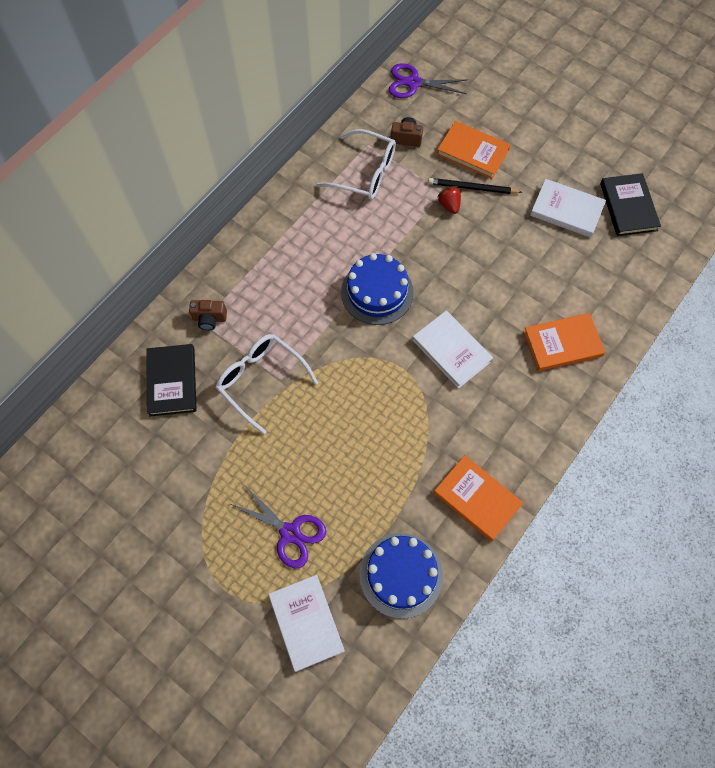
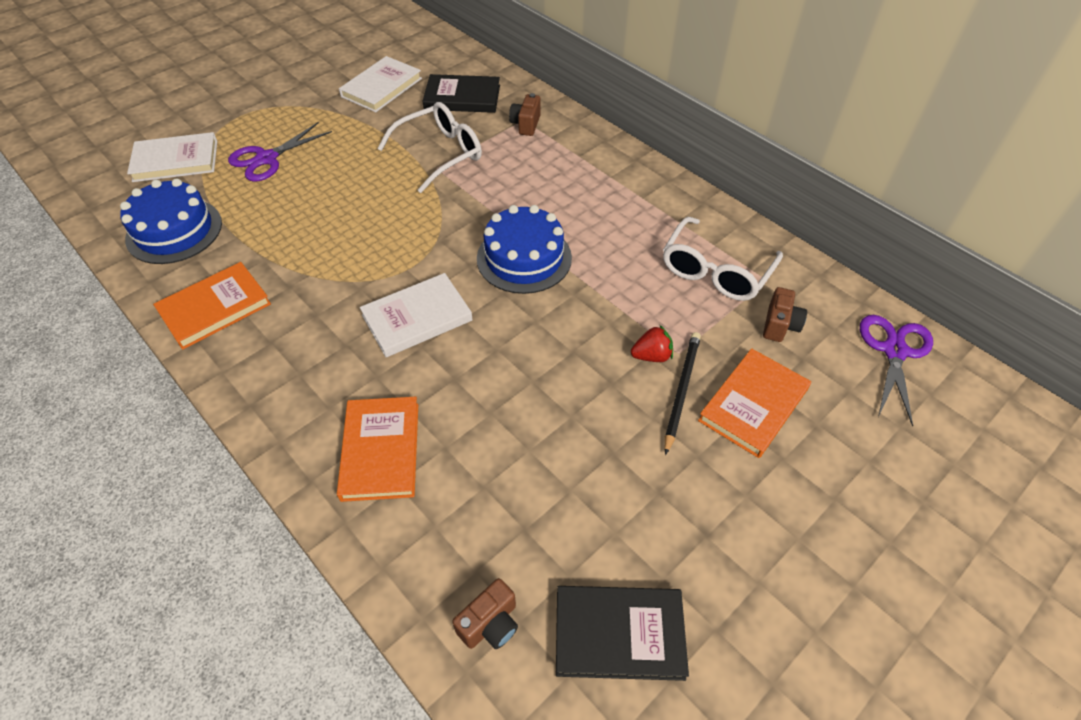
camera: 100 degrees right, 15 degrees down
(566, 210) = (623, 519): white book -> white book (381, 87)
(643, 263) = (490, 624): none -> brown camera

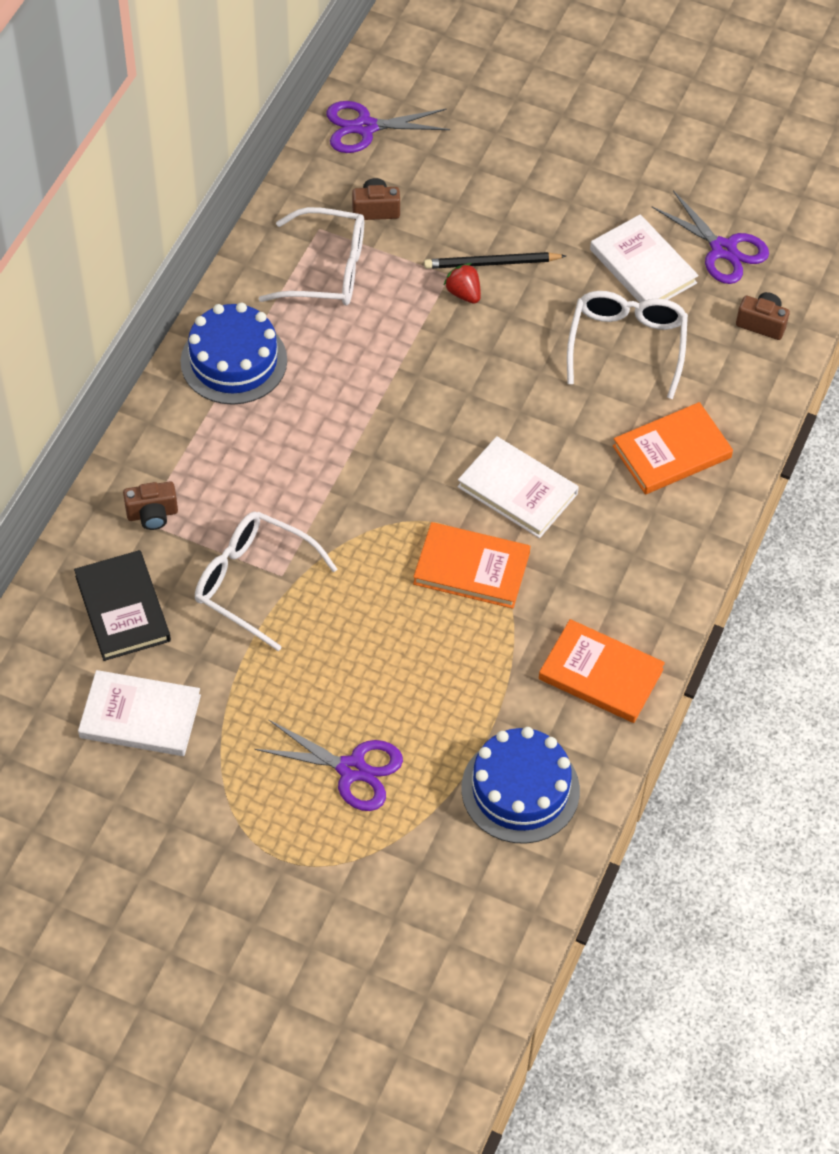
camera: 115 degrees left, 5 degrees up
(176, 161) = (406, 875): white book -> white book (642, 266)
(524, 258) = (389, 432): blue cake -> blue cake (234, 361)
(526, 466) = (626, 346): none -> white glasses
(619, 634) = (723, 250): black book -> purple scissors
(753, 405) = (479, 212): orange book -> orange book (471, 568)

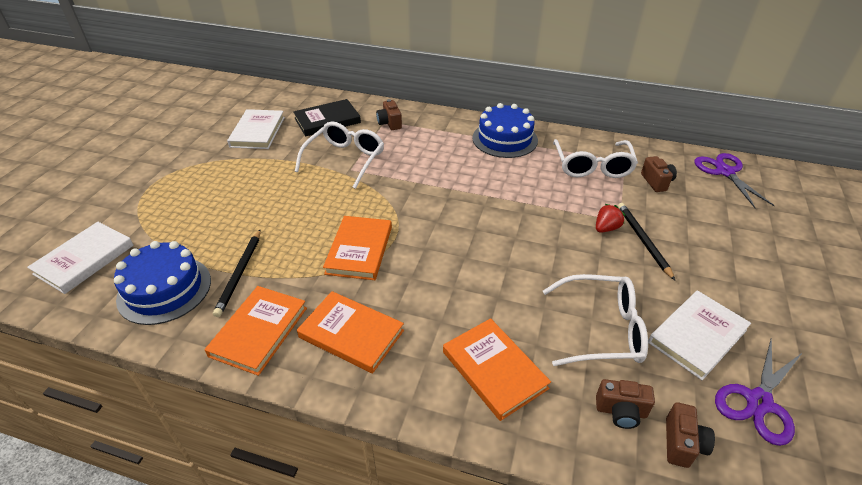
camera: 85 degrees right, 15 degrees down
(352, 769) = (204, 208): purple scissors -> none
(500, 705) = (240, 273): none -> black pencil
(517, 490) = (432, 269): white book -> white book (84, 259)
(612, 580) = (351, 334): none -> orange book
(726, 358) = (621, 411): none -> brown camera

